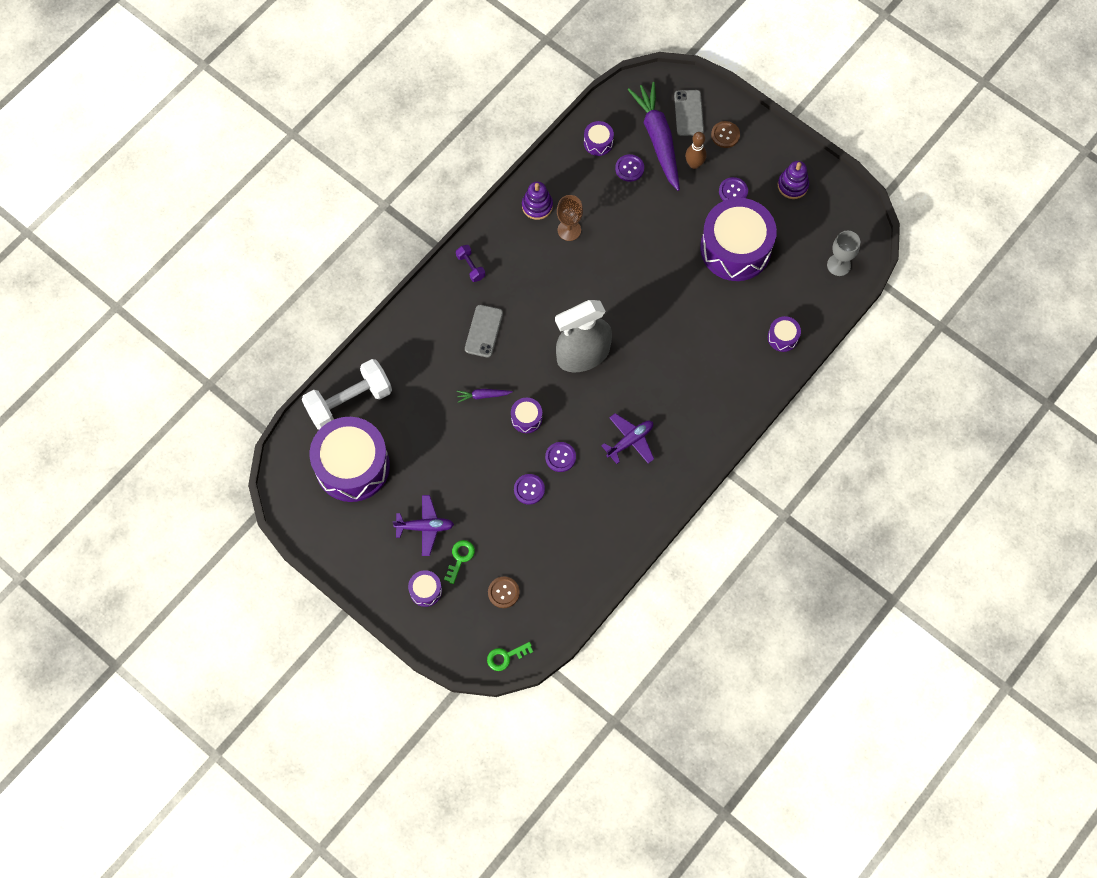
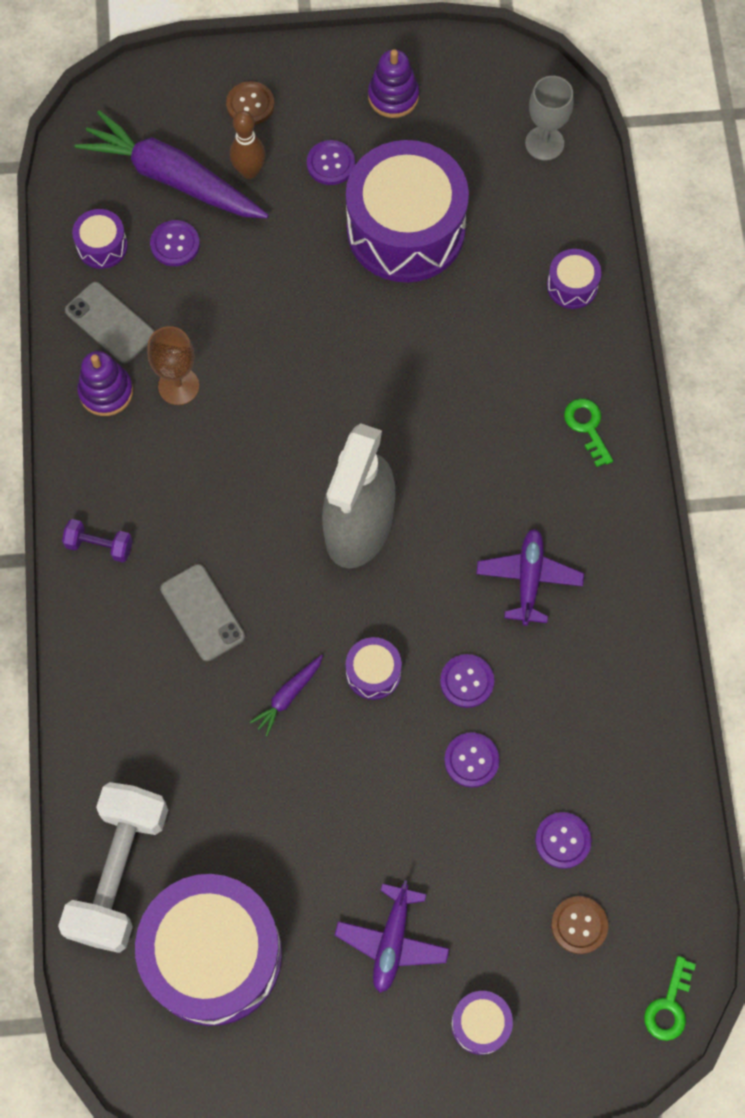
camera: 45 degrees left, 0 degrees up
(425, 527) = (392, 941): purple plane -> purple plane turned 150 degrees clockwise
(460, 558) = (479, 936): green key -> green key (587, 427)
(532, 555) = (562, 840): none -> purple button
(688, 113) = (178, 115): grey phone -> grey phone (110, 323)

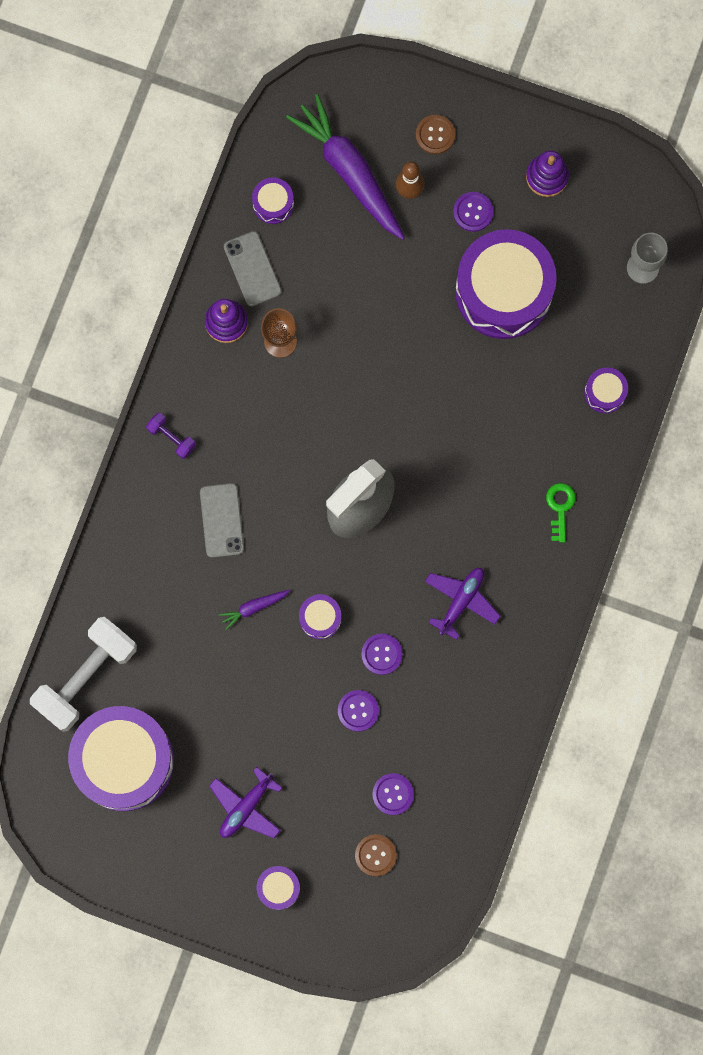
camera: 25 degrees right, 10 degrees up
(175, 244) = (327, 226): purple button -> none
(669, 1005) = (408, 935): green key -> none

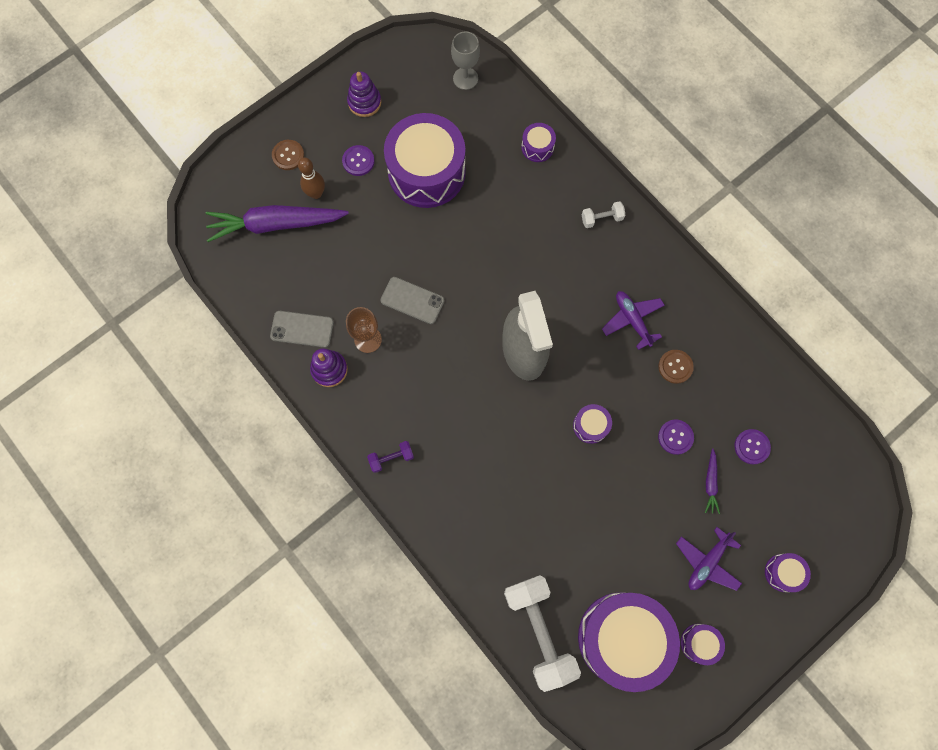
camera: 60 degrees left, 5 degrees down
(222, 520) = (476, 456): grey phone -> grey phone (412, 300)
(246, 807) = (707, 562): purple plane -> purple plane turned 60 degrees clockwise
(254, 607) = (556, 470): purple carrot -> purple carrot (710, 483)
(273, 204) = (264, 288): purple drum -> purple drum (699, 643)
(375, 855) = (792, 485): brown button -> brown button (675, 367)
(381, 654) = (642, 397): purple button -> none
(560, 507) = (601, 218): green key -> white dumbbell

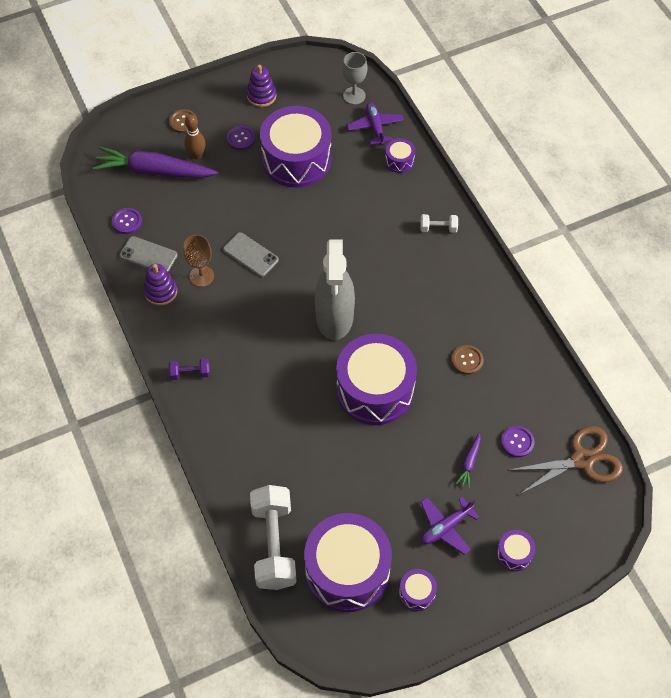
camera: 15 degrees right, 15 degrees down
(590, 426) = (375, 390): purple drum -> purple drum, size x2.35
(632, 320) = (440, 314): purple plane -> purple plane (375, 127)
(675, 437) = (449, 417): purple button -> purple button (127, 221)
(822, 449) = (582, 460): none -> brown scissors

